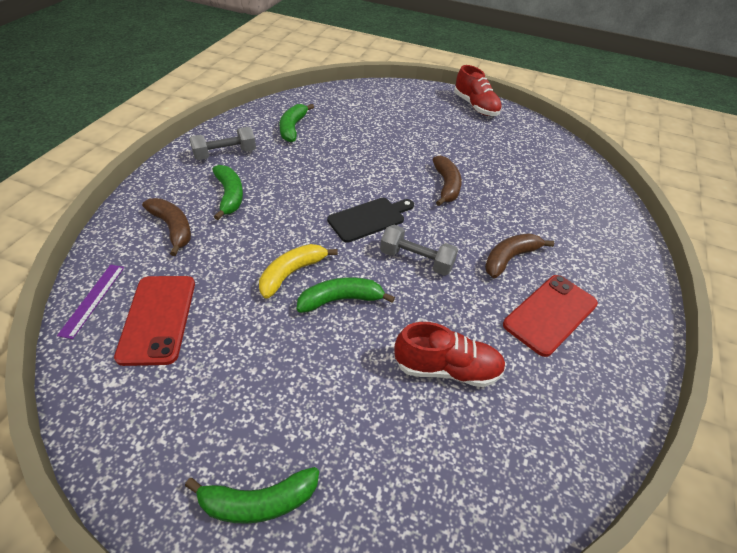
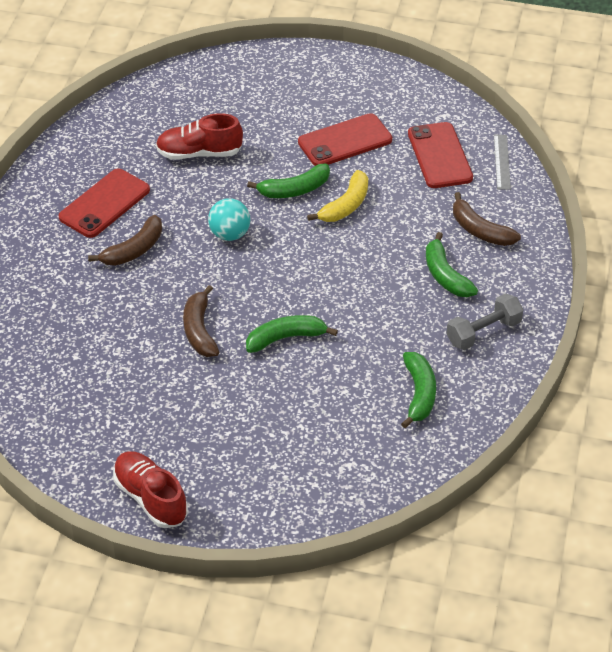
camera: 175 degrees right, 0 degrees up
(93, 299) = (502, 162): purple ruler -> grey ruler
(258, 501) = (315, 75): green banana -> green banana (286, 338)
(261, 359) = (345, 141): none -> red phone
(369, 218) = (285, 272): black cutting board -> none
(416, 260) = (229, 234): grey dumbbell -> turquoise ball

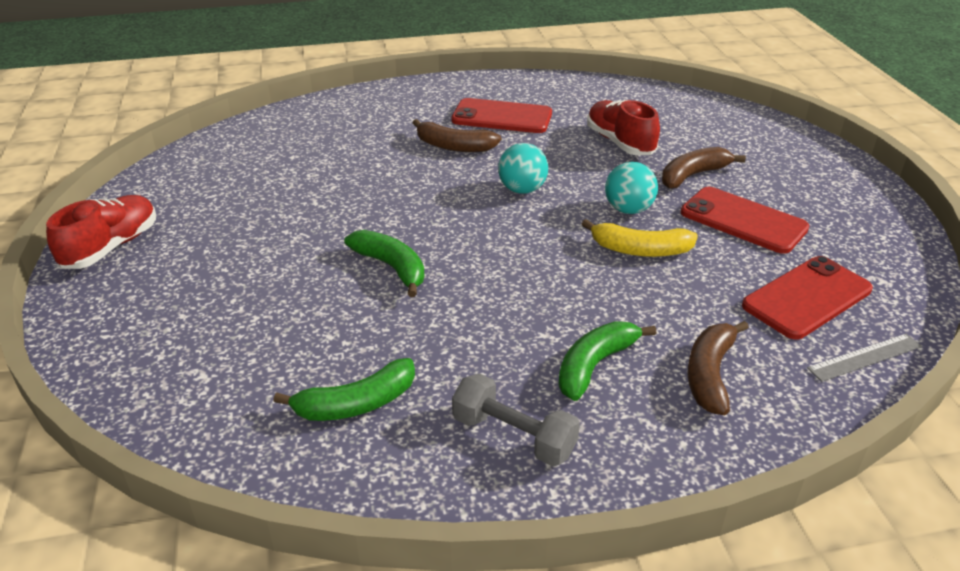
camera: 65 degrees right, 10 degrees down
(199, 330) = (368, 210): brown banana -> brown banana (693, 175)
(294, 190) = (628, 209): green banana -> turquoise ball

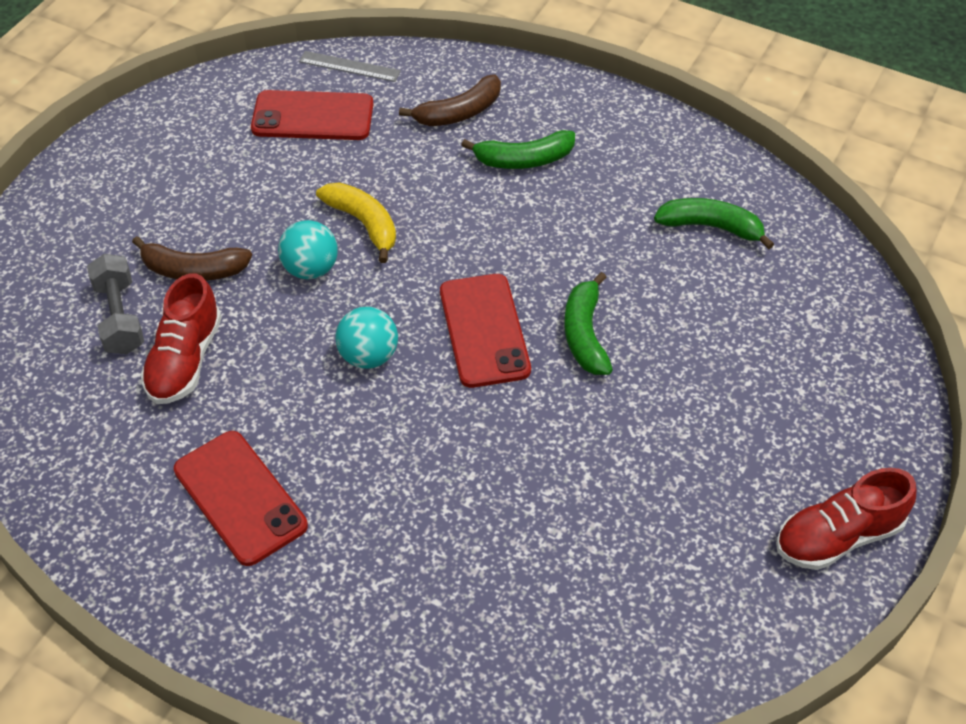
camera: 140 degrees left, 15 degrees up
(454, 146) = (356, 476): brown banana -> none
(513, 436) = (627, 149): grey dumbbell -> grey dumbbell (120, 317)
(743, 220) = (240, 198): red phone -> red phone (484, 330)

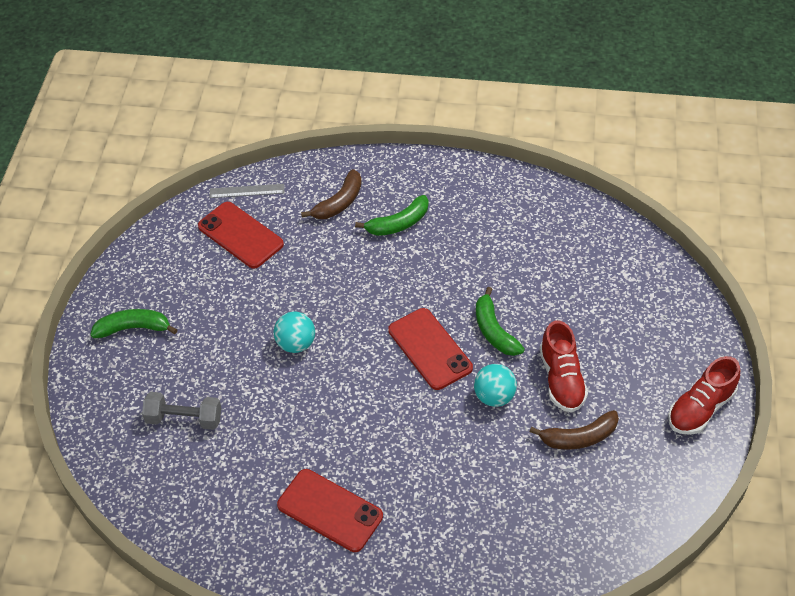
camera: 20 degrees left, 0 degrees up
(120, 317) = (184, 419): grey dumbbell -> grey dumbbell turned 45 degrees counterclockwise
(185, 360) = (244, 433): red shoe -> red shoe (561, 379)
(193, 270) = (216, 370): brown banana -> brown banana (579, 437)
(313, 116) = (240, 235): red phone -> red phone turned 60 degrees clockwise
(364, 224) = (315, 301): yellow banana -> none
(368, 356) = (364, 390): turquoise ball -> turquoise ball (494, 396)
(711, 227) = (539, 233): green banana -> green banana (133, 328)

